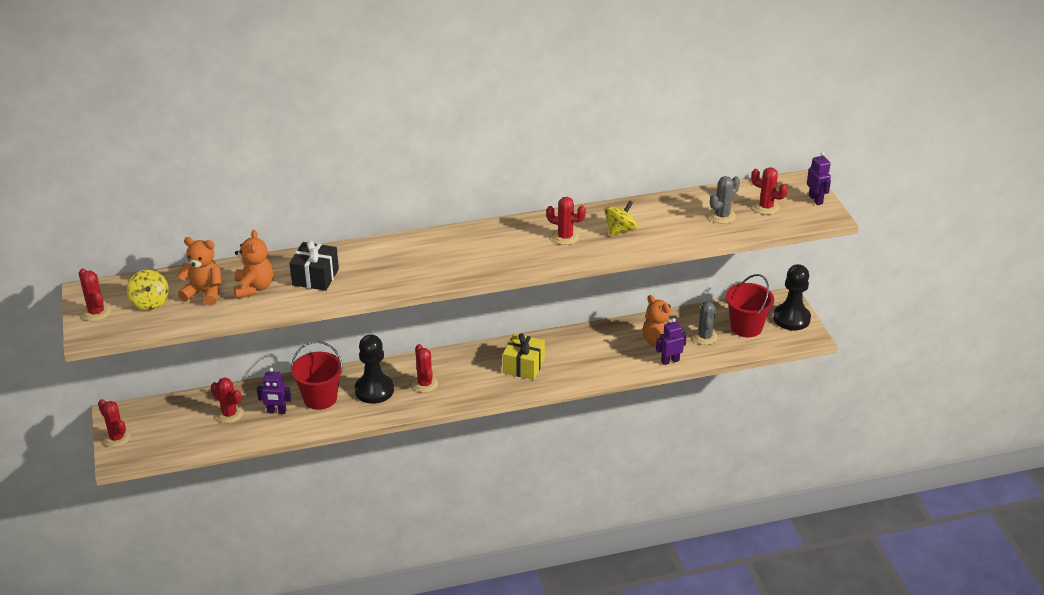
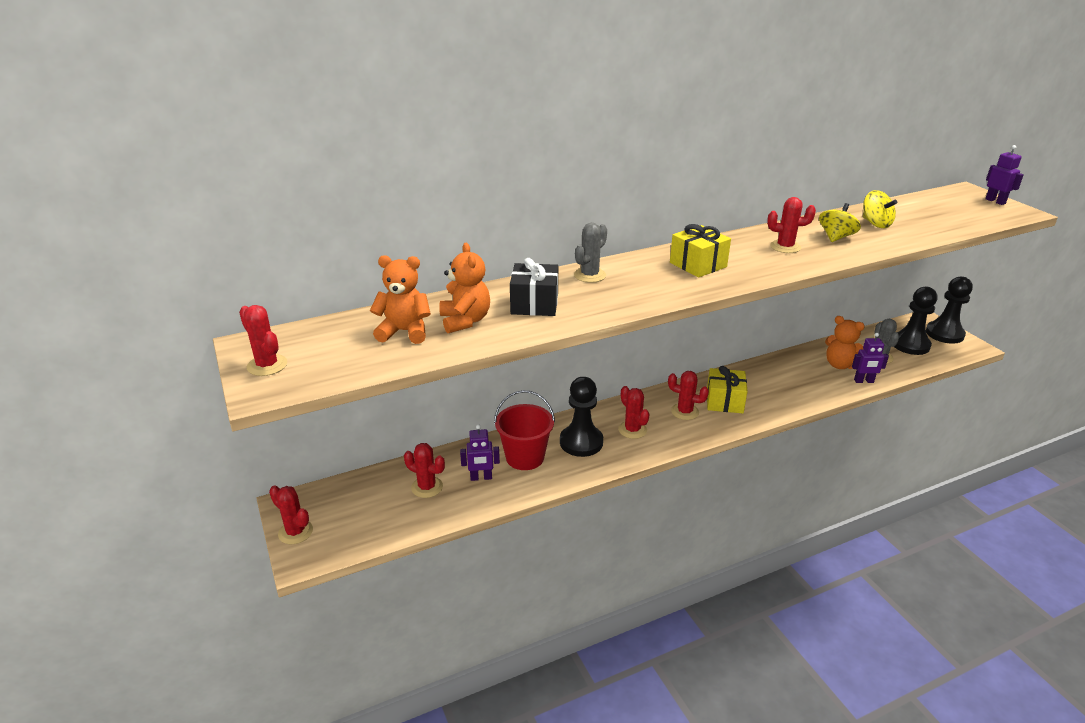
camera: 10 degrees left, 5 degrees down
(150, 302) = (337, 347): yellow spinning top -> yellow spinning top (875, 223)
(474, 249) = (698, 265): none -> yellow gift
(670, 361) = (864, 381): purple robot -> purple robot turned 150 degrees counterclockwise
(722, 216) = (923, 219): grey cactus -> grey cactus (589, 275)
(746, 327) = (910, 345): red bucket -> black pawn
(766, 207) = (956, 210): red cactus -> red cactus (684, 412)

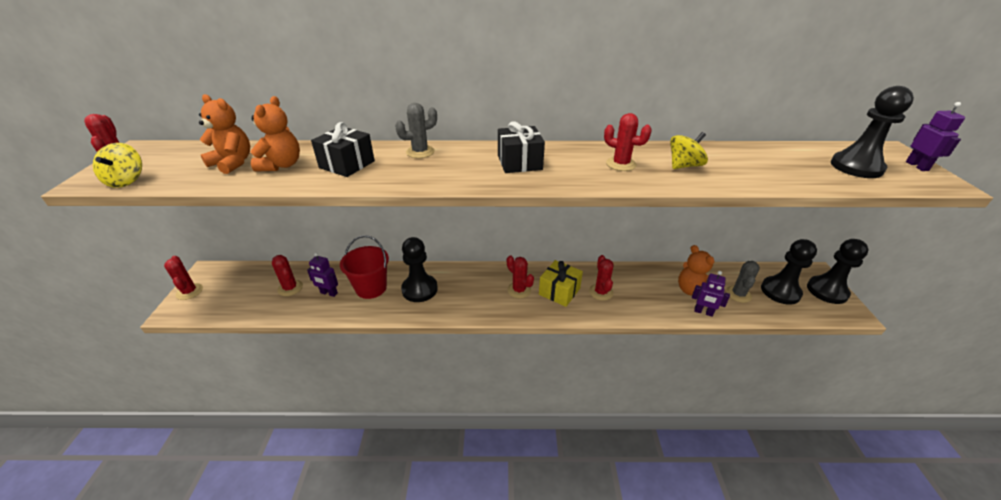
camera: 25 degrees right, 5 degrees up
(632, 430) = (465, 292): red cactus -> red cactus (601, 292)
(698, 265) = (519, 162): yellow gift -> black gift
(875, 223) = (743, 161): yellow spinning top -> yellow spinning top (127, 180)
(957, 211) = (856, 167): none -> black pawn

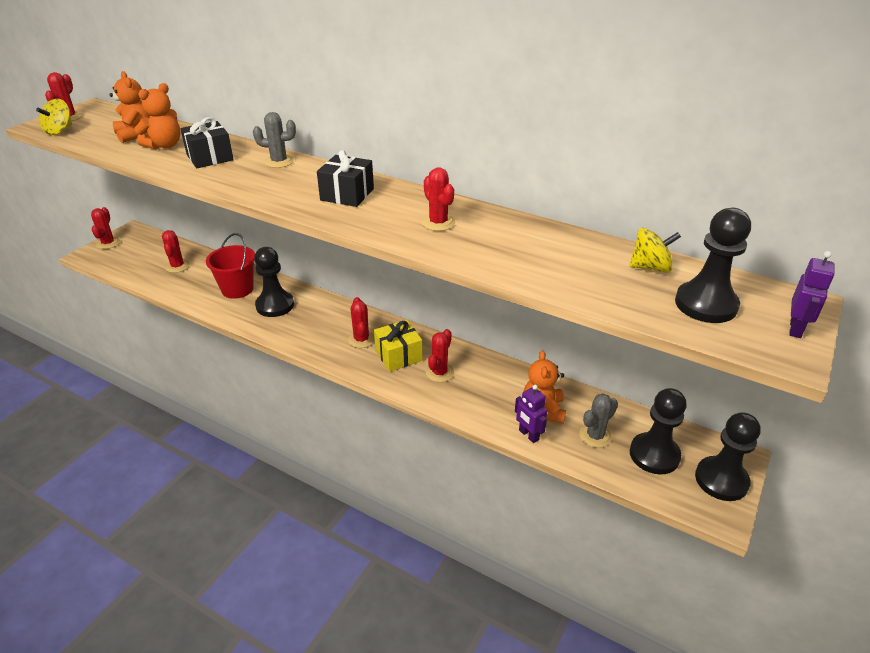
camera: 30 degrees right, 0 degrees up
(329, 293) = (201, 281): purple robot -> none
(684, 166) = (500, 243): yellow spinning top -> yellow spinning top (650, 267)

